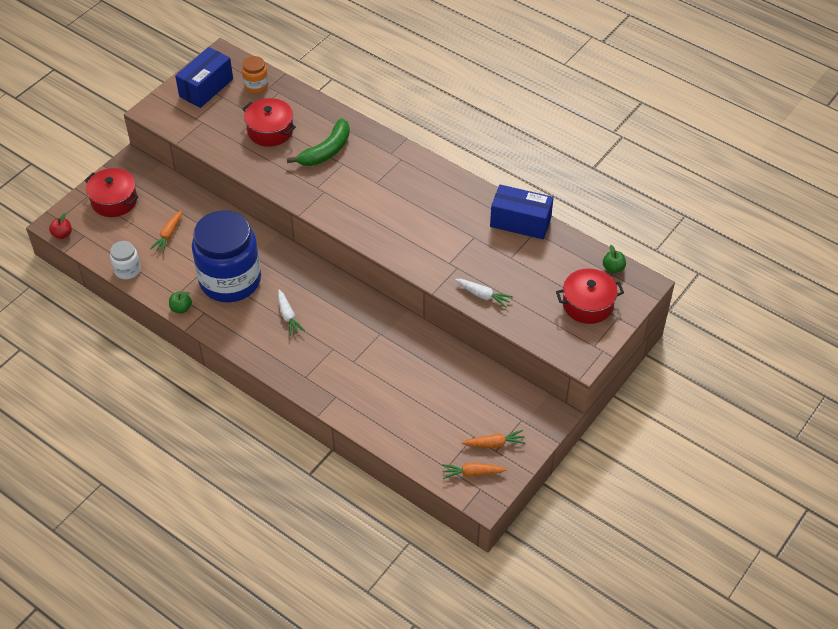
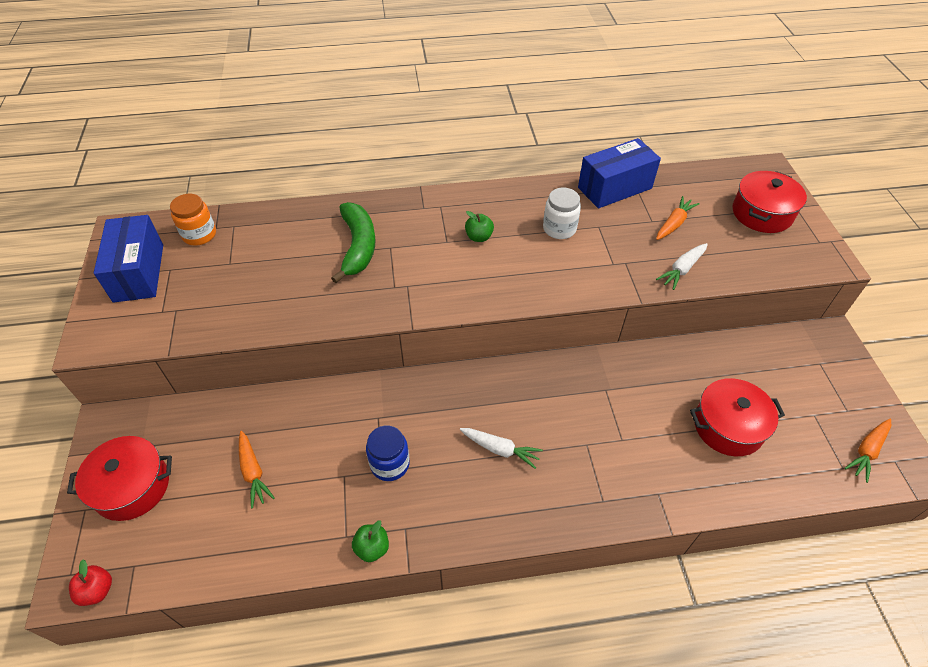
camera: 45 degrees left, 0 degrees up
(127, 270) = (246, 560): white jar -> white jar (559, 228)
(230, 280) = (390, 464): blue jar -> blue jar, size x0.43
(270, 131) = (271, 267): red pot -> red pot (728, 426)
(483, 295) = (682, 269): white carrot -> white carrot turned 150 degrees clockwise
(494, 444) = (837, 405): orange carrot -> orange carrot (674, 224)
(613, 268) = (731, 173): green apple -> green apple (479, 237)

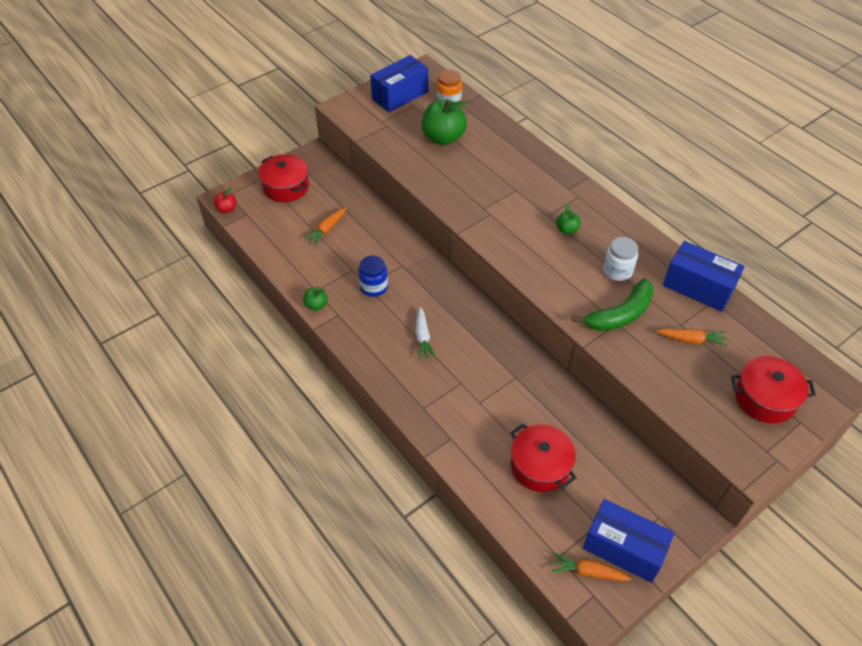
camera: 60 degrees right, 0 degrees up
(252, 267) = (443, 138): none -> green apple
(358, 246) = (502, 174): green banana -> green banana (620, 314)
(682, 269) = (641, 361): white carrot -> none
(847, 408) = (623, 548): none -> blue box

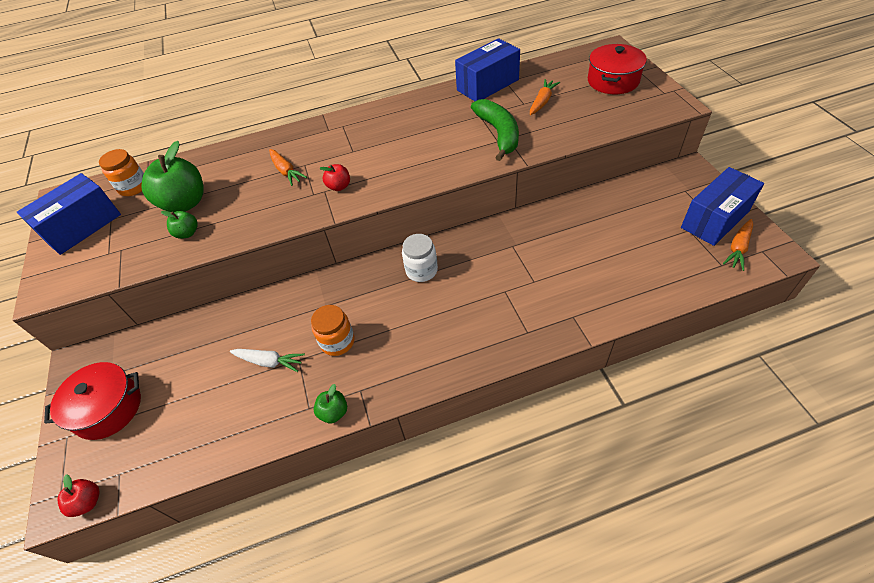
camera: 65 degrees left, 0 degrees up
(327, 229) = (217, 373): orange carrot -> orange carrot (286, 171)
(374, 287) = (337, 341): blue jar -> orange jar
(400, 95) = (83, 227): blue box -> blue box turned 60 degrees clockwise
(423, 337) = (431, 310): white carrot -> white carrot (269, 362)
(499, 221) = (339, 186): none -> red apple
(540, 466) = (620, 253): red pot -> none
(567, 230) = (380, 142): green apple -> green apple (187, 233)
(617, 271) = (447, 123): white jar -> white jar (421, 270)

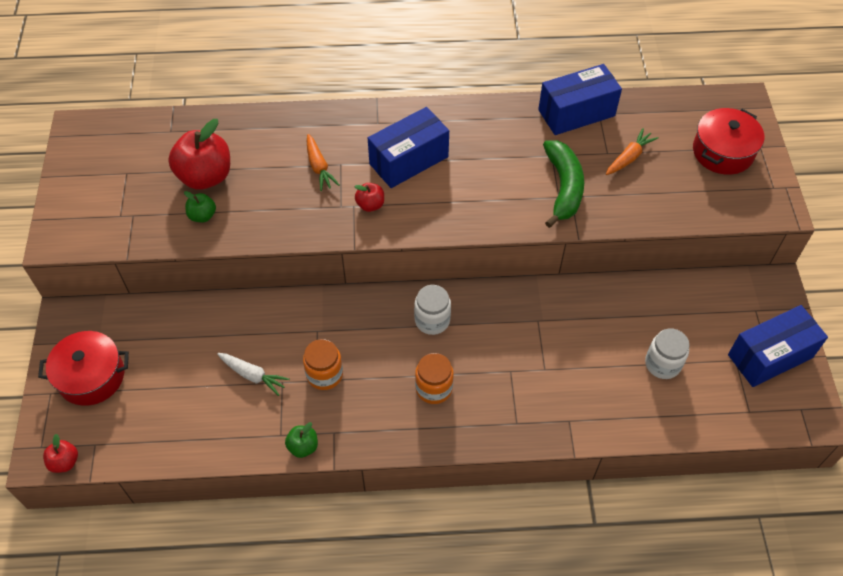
camera: 10 degrees right, 5 degrees up
(83, 227) = (97, 174): blue box -> blue box (409, 160)
(133, 187) = (154, 138): orange jar -> orange jar (434, 388)
(185, 203) = (205, 176): green apple -> red apple
(631, 249) = (662, 364): none -> white jar
(738, 248) = (777, 398): orange carrot -> none

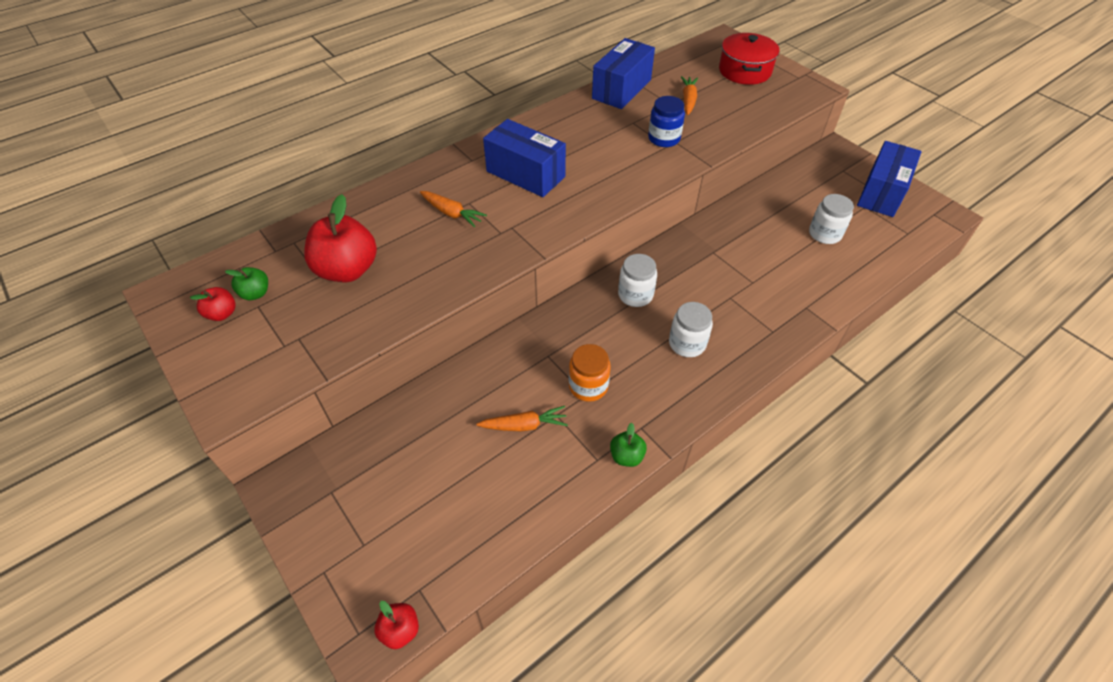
camera: 35 degrees left, 5 degrees down
(91, 376) = (358, 526): red pot -> none
(202, 216) = (375, 302): green apple -> green apple (255, 293)
(253, 375) = (524, 425): white carrot -> orange carrot
(370, 205) = (525, 219): red apple -> red apple (222, 314)
(409, 160) = (525, 174): blue box -> blue box turned 75 degrees counterclockwise
(434, 388) = (687, 343): orange jar -> white jar
(563, 187) = (664, 138): green banana -> blue jar

